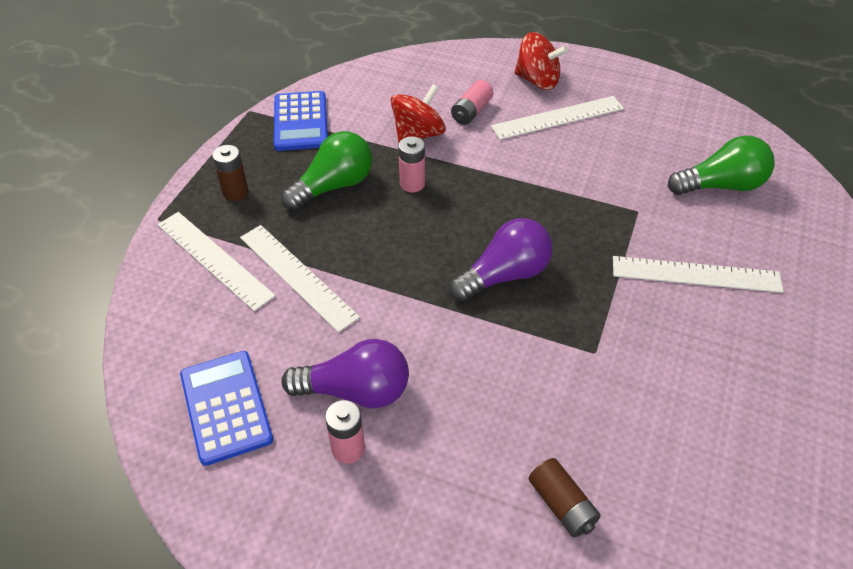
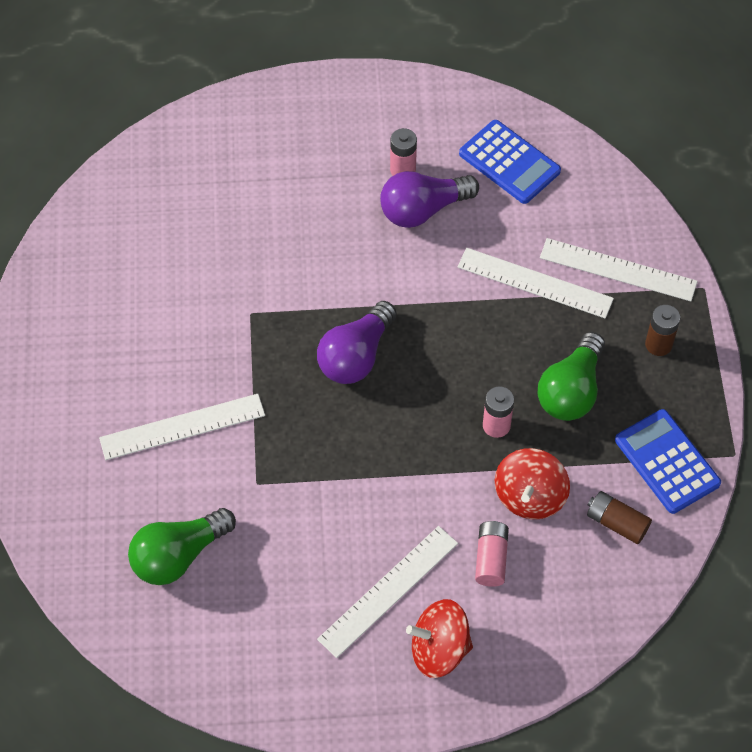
camera: 155 degrees right, 10 degrees up
(562, 505) = (237, 191): brown battery -> brown battery (616, 523)

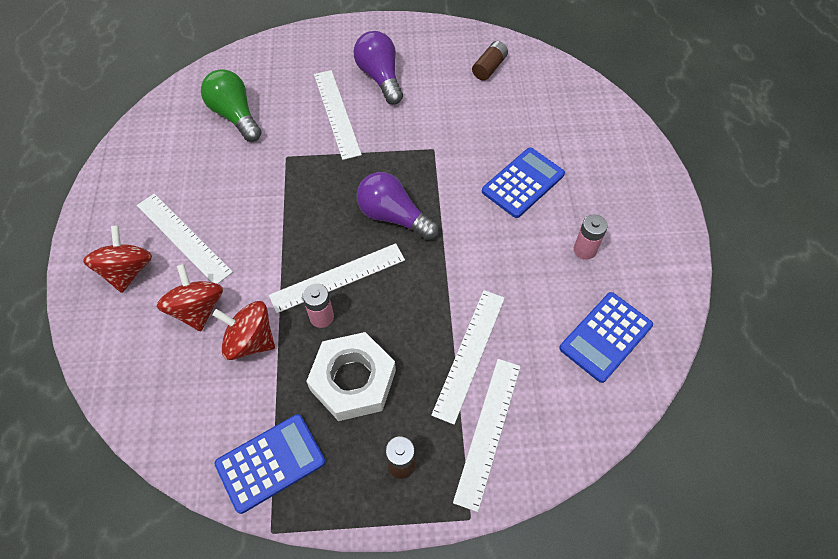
camera: 90 degrees right, 0 degrees up
(307, 221) = (523, 183): none -> blue calculator
(423, 210) = (543, 265): purple light bulb -> purple light bulb (380, 77)
(443, 412) = (338, 277): none -> white ruler
(491, 558) = (197, 309): pink battery -> red spinning top
(571, 390) = (353, 380): green light bulb -> white nut
(616, 523) = (214, 412): brown battery -> brown battery (489, 67)

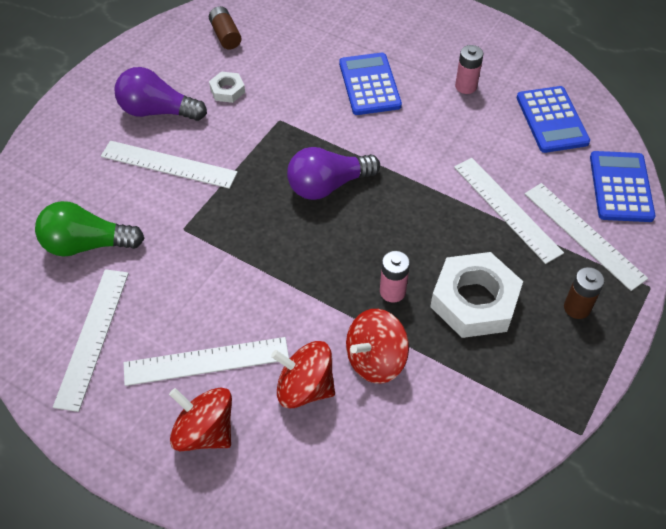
camera: 55 degrees left, 5 degrees down
(270, 463) = (514, 403): blue calculator -> blue calculator (621, 187)
(338, 277) = (359, 258): white ruler -> white ruler (92, 337)
(435, 102) = (227, 90): none -> white nut

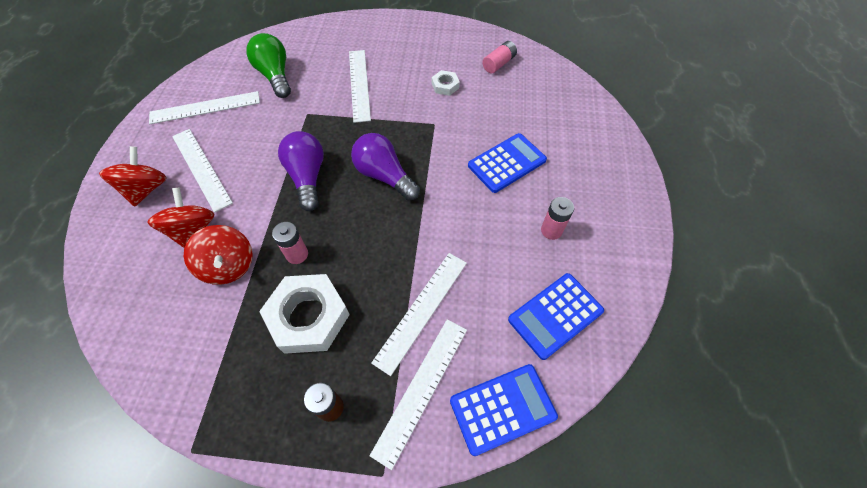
camera: 65 degrees right, 5 degrees up
(158, 111) = (403, 60): purple light bulb -> purple light bulb (307, 177)
(225, 35) = (499, 64): brown battery -> pink battery
(375, 359) = (228, 266): red spinning top -> red spinning top turned 150 degrees counterclockwise

